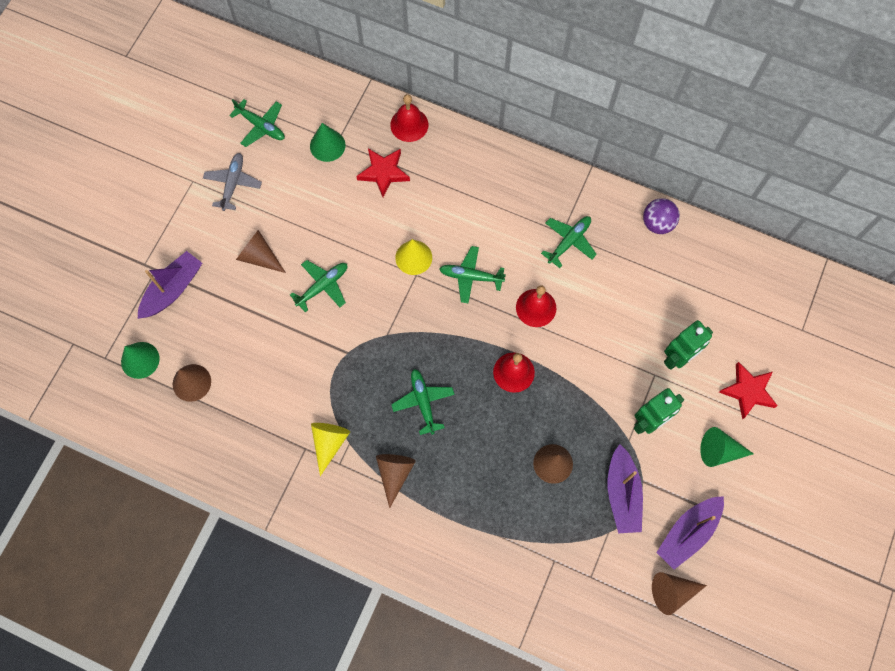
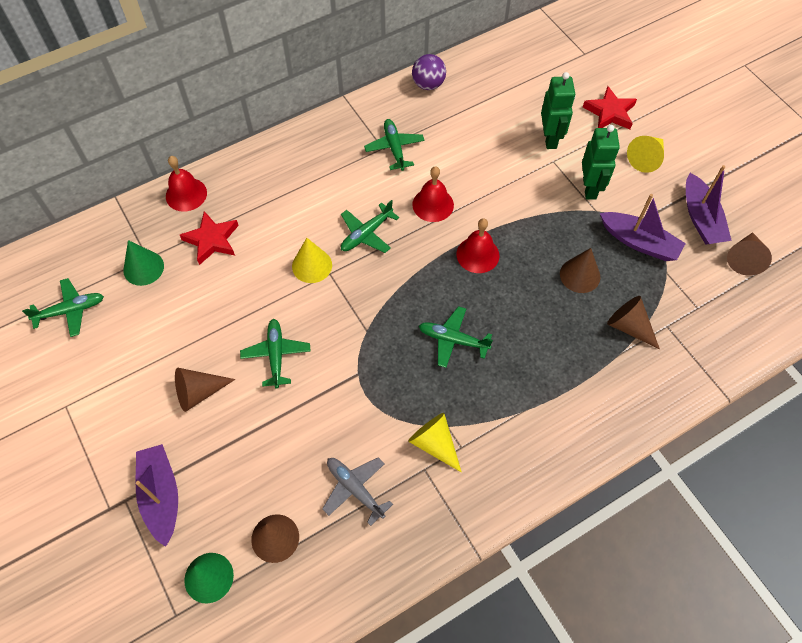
camera: 55 degrees left, 10 degrees down
(233, 184) = (103, 370): grey plane -> grey plane (355, 489)
(394, 474) = (504, 405): brown cone -> brown cone (629, 327)
(719, 451) = (646, 158): green cone -> yellow cone

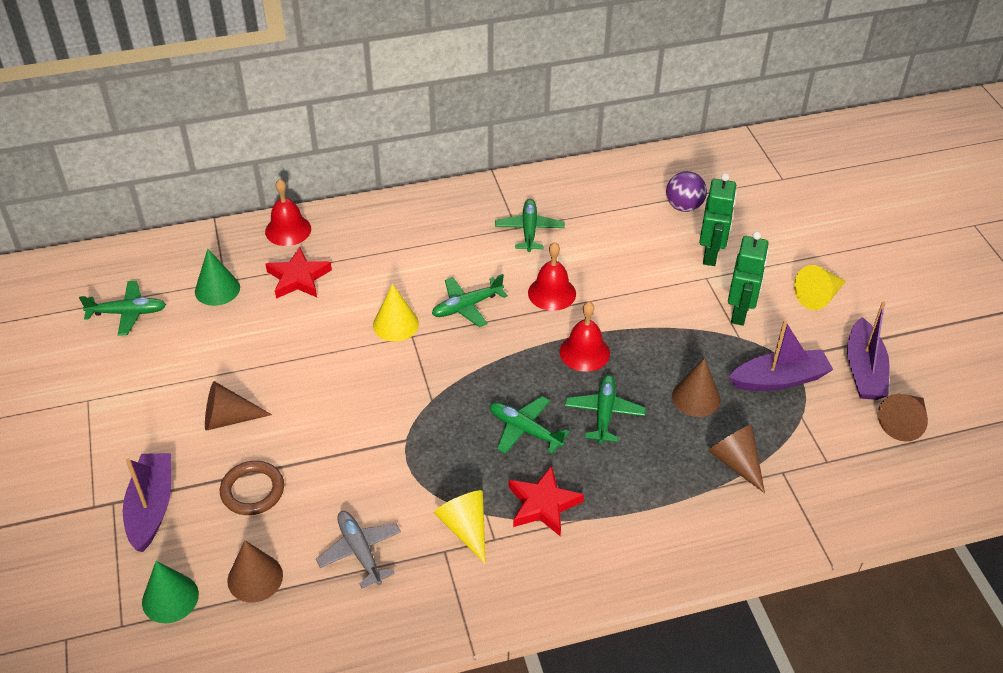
camera: 15 degrees right, 15 degrees down
(244, 456) = (252, 490): none -> brown ring
(276, 355) = (324, 401): green plane -> green plane (604, 413)
(428, 84) = (590, 176): purple ball -> purple ball (683, 206)
(610, 112) = (791, 242): red star -> red star (543, 504)
(639, 242) = (779, 379): purple boat -> purple boat turned 60 degrees counterclockwise

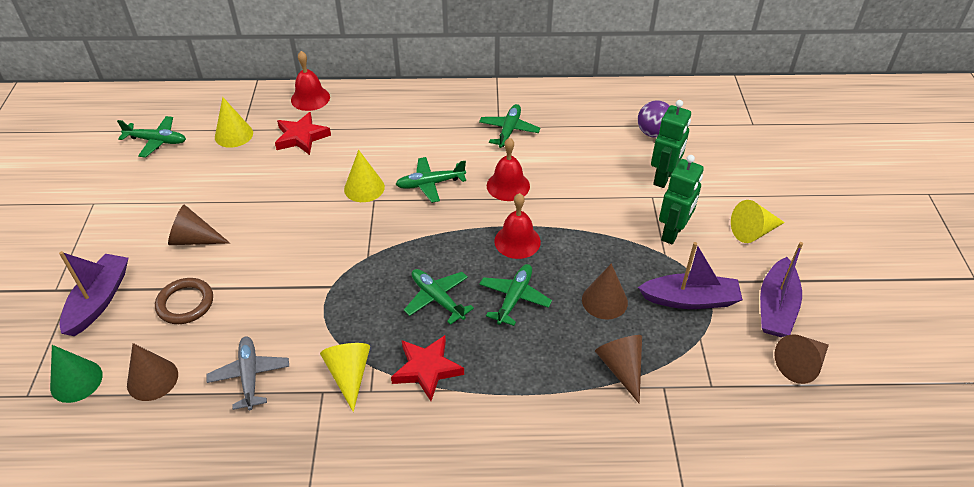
camera: 15 degrees right, 0 degrees up
(217, 289) = (234, 135): green cone -> yellow cone

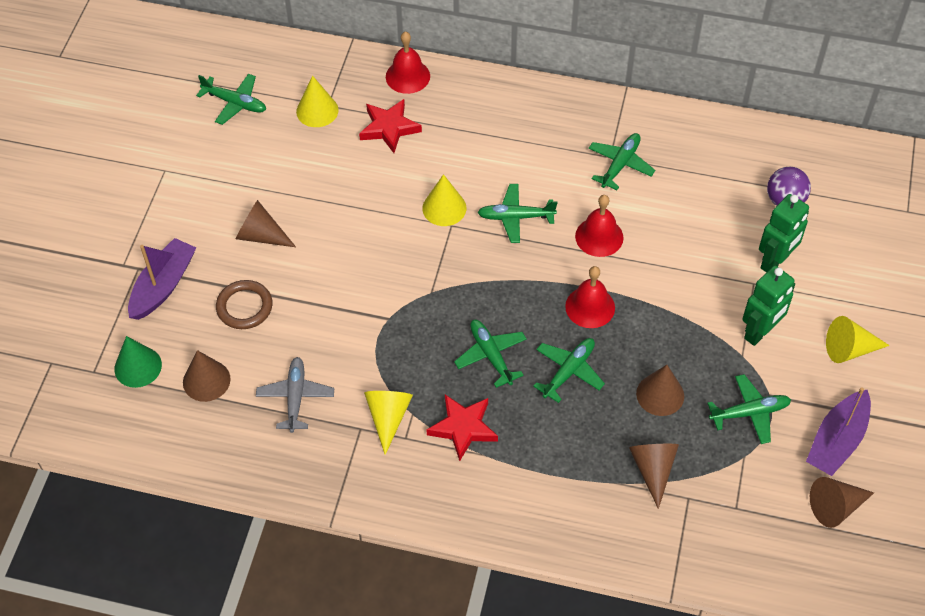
camera: 15 degrees right, 10 degrees up
(690, 299) = (749, 412): purple boat -> green plane

